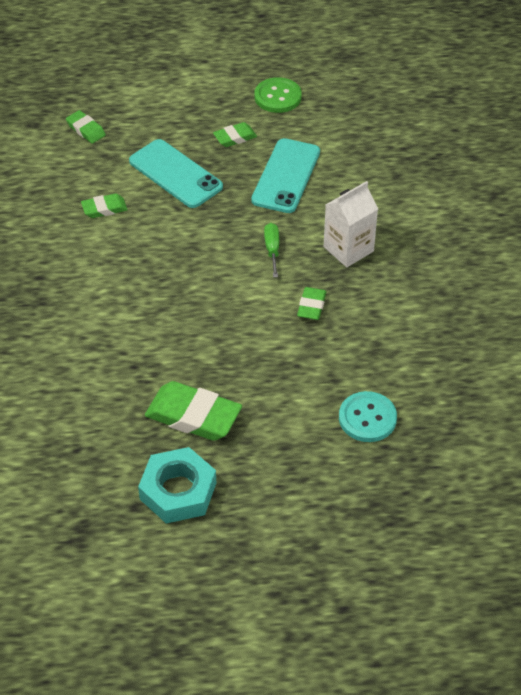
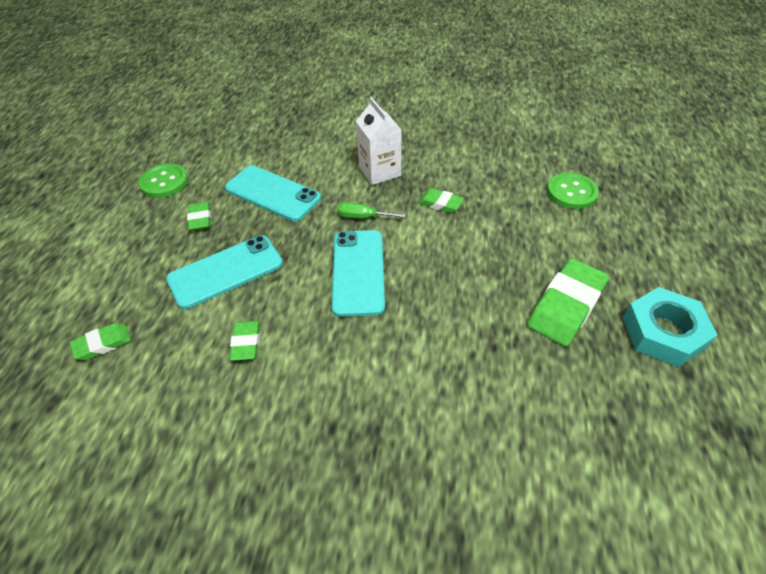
camera: 75 degrees left, 0 degrees up
(198, 260) = (358, 272): none -> turquoise phone
(367, 418) = (571, 192): turquoise button -> green button

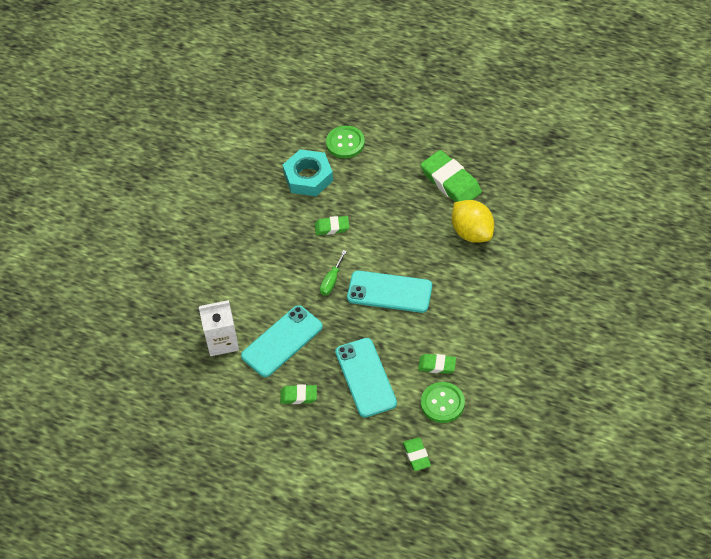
camera: 75 degrees left, 5 degrees up
(164, 182) = (238, 426): green button -> green button (442, 403)
(379, 171) = (278, 261): white carton -> white carton (222, 341)
(440, 203) = (332, 227): green eraser -> green eraser turned 45 degrees clockwise
(486, 347) = (472, 232): none -> yellow lemon
(663, 332) = (482, 141): turquoise nut -> turquoise nut (308, 177)

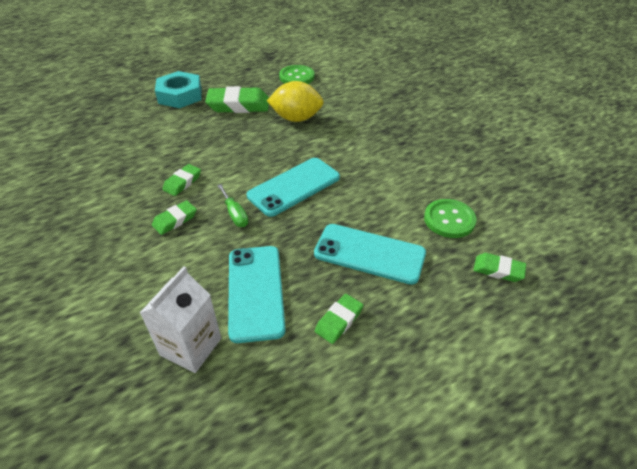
camera: 55 degrees left, 10 degrees down
(308, 177) = (114, 167): turquoise nut -> turquoise nut (180, 95)
(345, 143) = (120, 131): green button -> green button (297, 77)
(437, 365) = (403, 201): green eraser -> green eraser (175, 220)

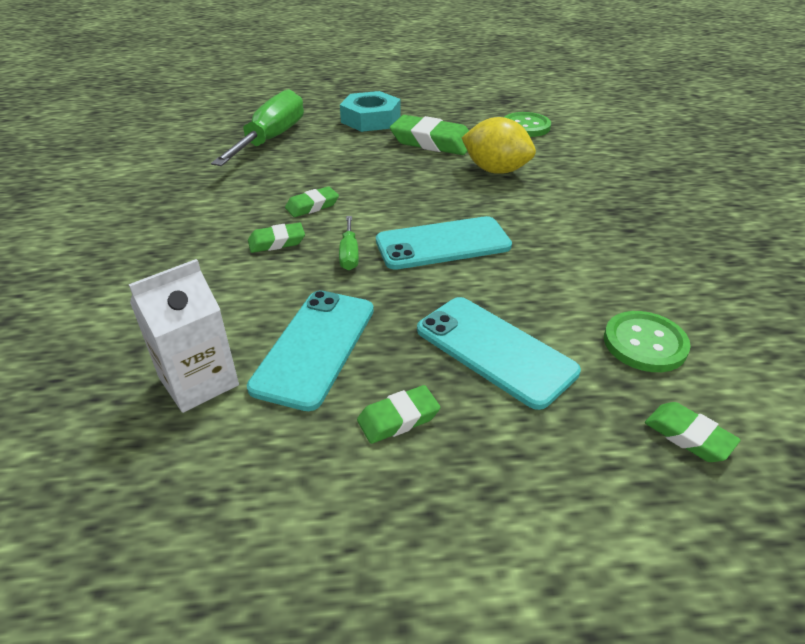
camera: 25 degrees right, 5 degrees down
(111, 132) = (271, 139): none -> green screwdriver

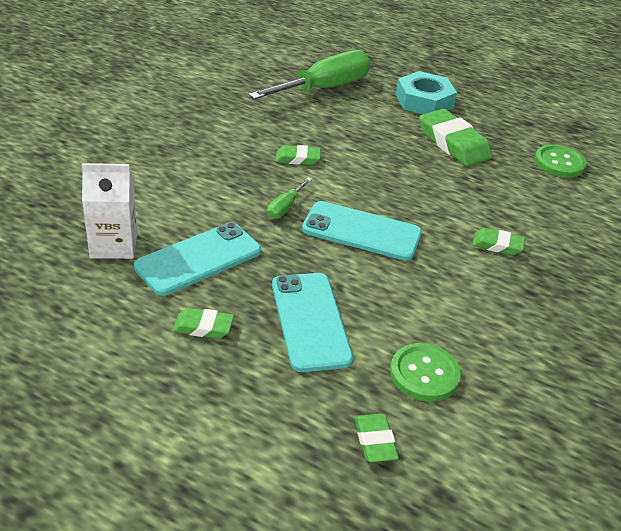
camera: 30 degrees right, 0 degrees up
(277, 242) = (245, 175): green eraser -> green eraser (497, 245)
(495, 170) = (478, 191): yellow lemon -> none

